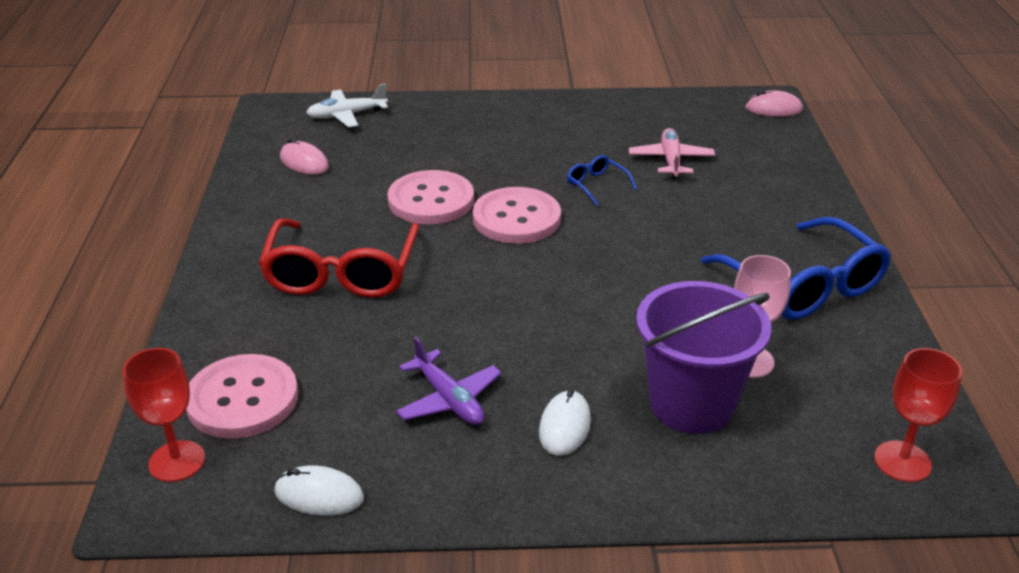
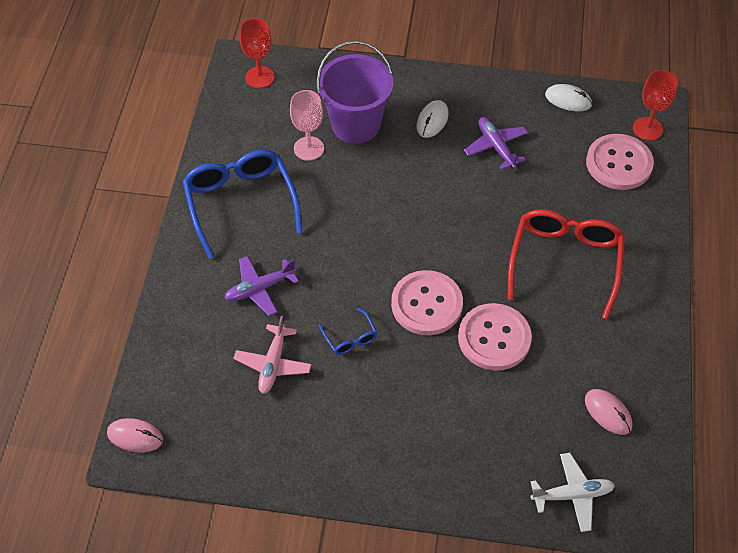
camera: 170 degrees left, 20 degrees up
(722, 211) = (259, 289): none -> purple plane

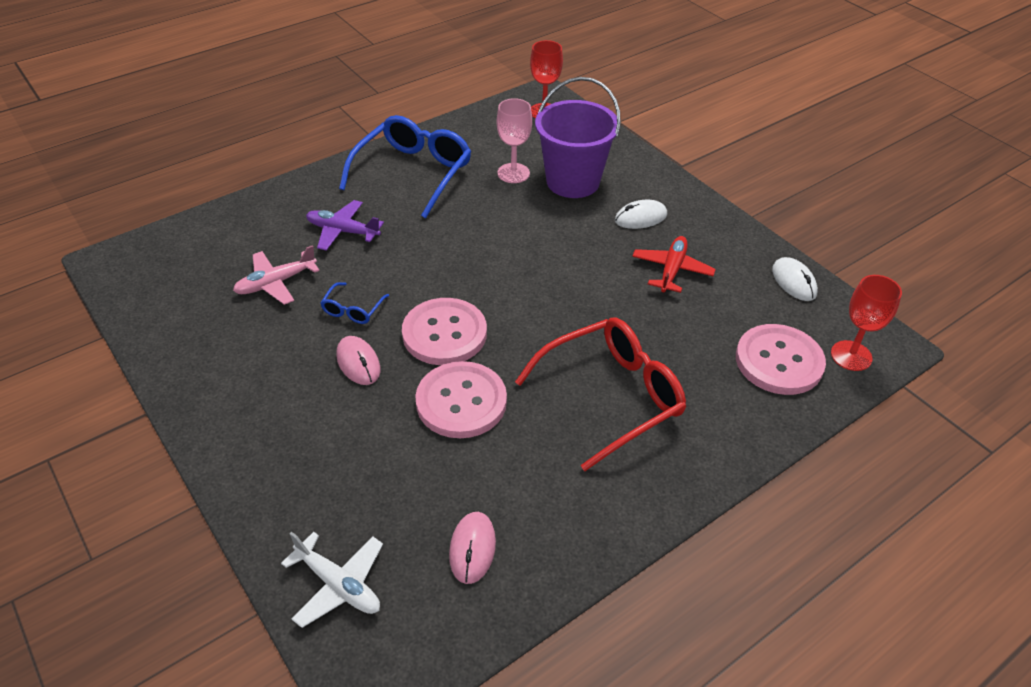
camera: 45 degrees right, 10 degrees down
(135, 436) = (128, 254): pink mouse -> pink mouse (358, 363)
(496, 146) = (672, 270): purple plane -> red plane

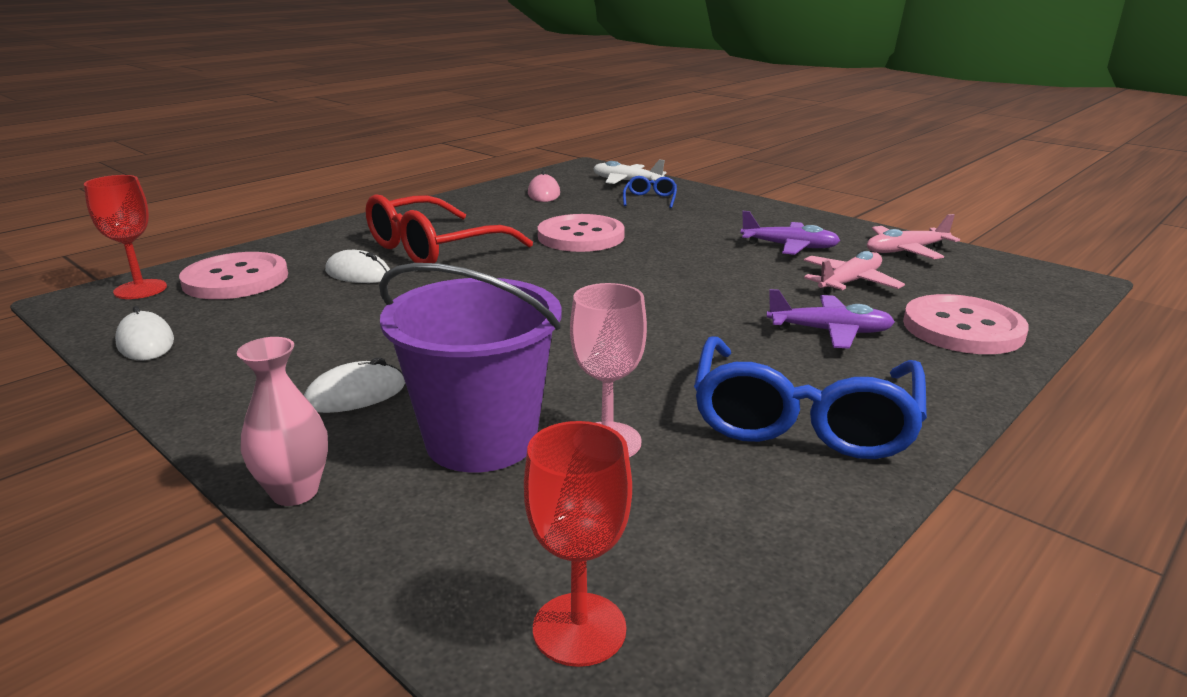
camera: 170 degrees right, 20 degrees down
(177, 324) = (905, 251): none -> pink plane
(272, 348) = (790, 247): none -> purple plane
(353, 309) = (736, 273): blue glasses -> blue glasses (650, 199)
(358, 363) = (695, 246): pink mouse -> none
(444, 334) = (621, 267): pink button -> pink button (962, 328)
(652, 167) = (295, 492): none -> pink vase
(672, 270) = (328, 338): red plane -> none
(674, 355) = (358, 274): none -> white mouse

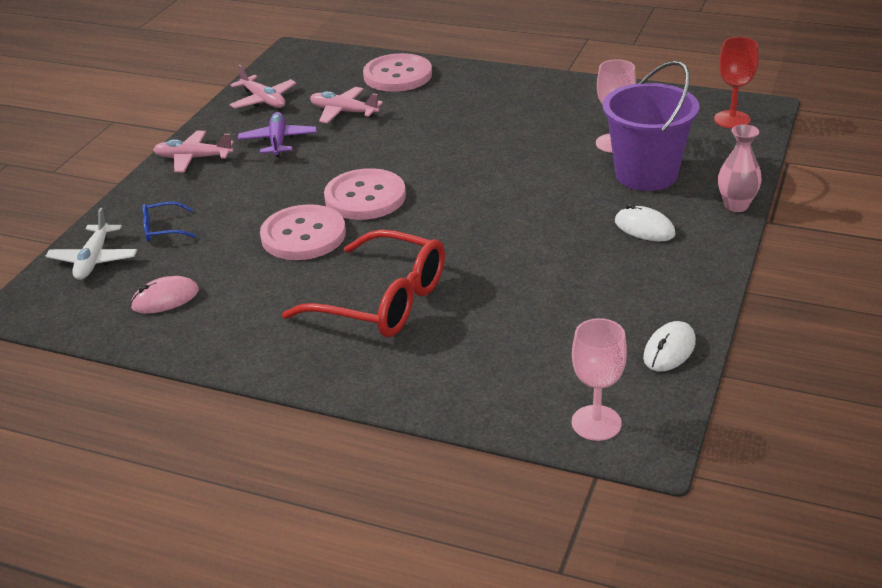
camera: 110 degrees left, 10 degrees up
(140, 289) = (596, 423): red goblet -> pink goblet
(236, 279) = (532, 378): pink button -> pink button (365, 197)
(358, 274) = (470, 315): white mouse -> none
(776, 215) = (193, 158): none -> pink plane
(802, 417) = (543, 103): blue glasses -> none
(830, 331) = (432, 109): purple plane -> none

